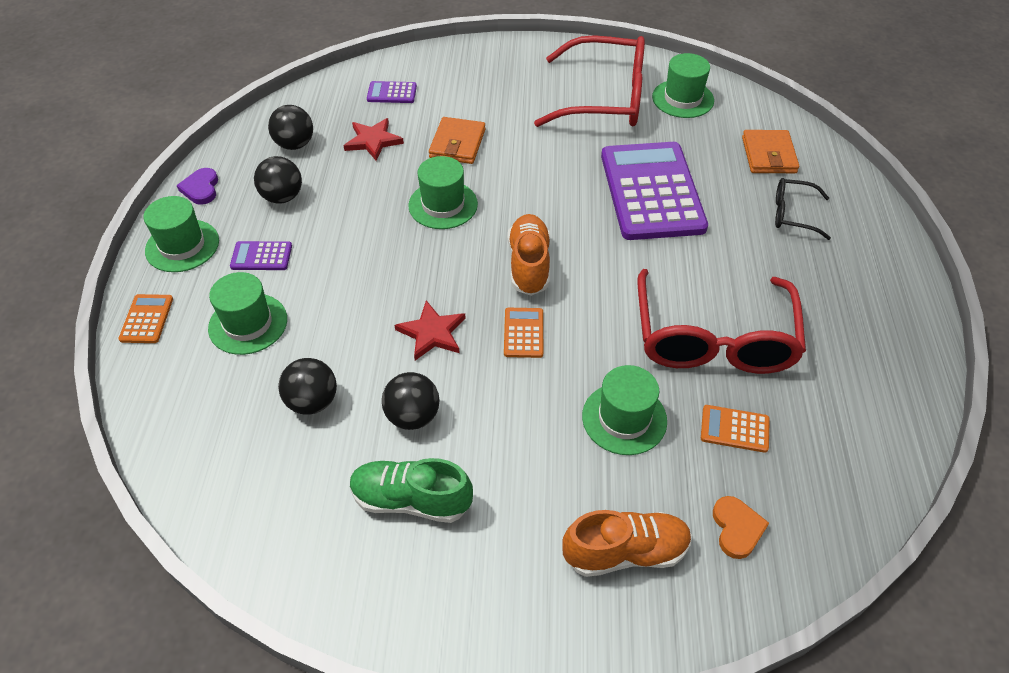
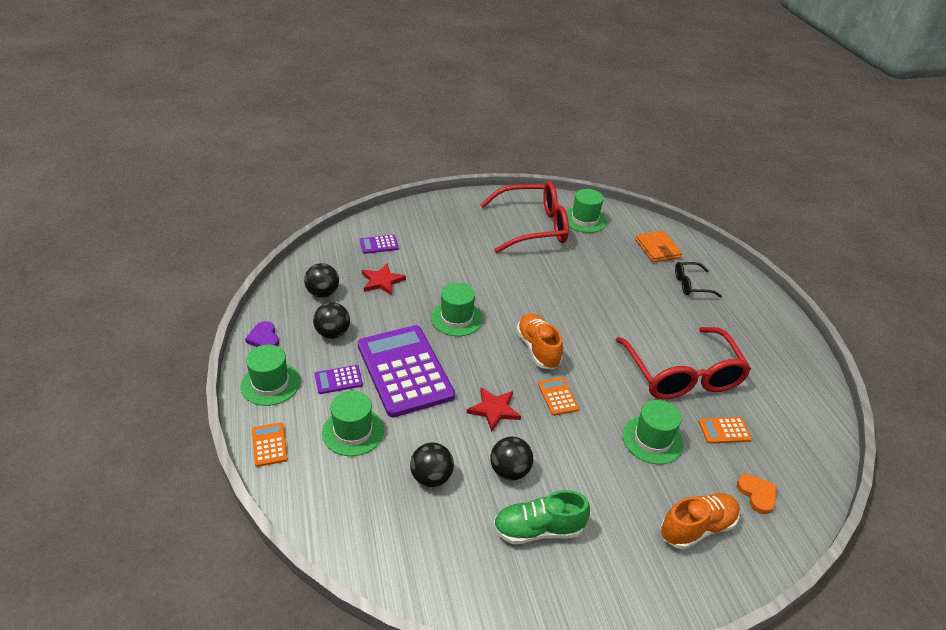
camera: 20 degrees left, 10 degrees down
(457, 144) = (445, 274): orange wallet -> none
(651, 191) = (595, 285): purple calculator -> purple calculator (404, 370)

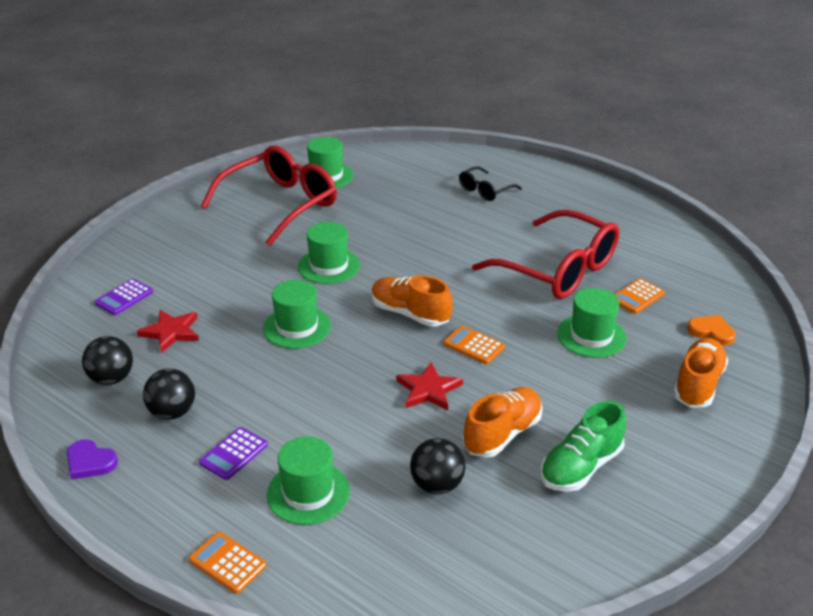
camera: 35 degrees left, 5 degrees down
(270, 384) = (155, 503): green hat -> green hat (329, 266)
(404, 370) = (297, 405): purple calculator -> none
(510, 471) = (502, 434): black ball -> orange shoe
(657, 249) = (423, 172): orange wallet -> none

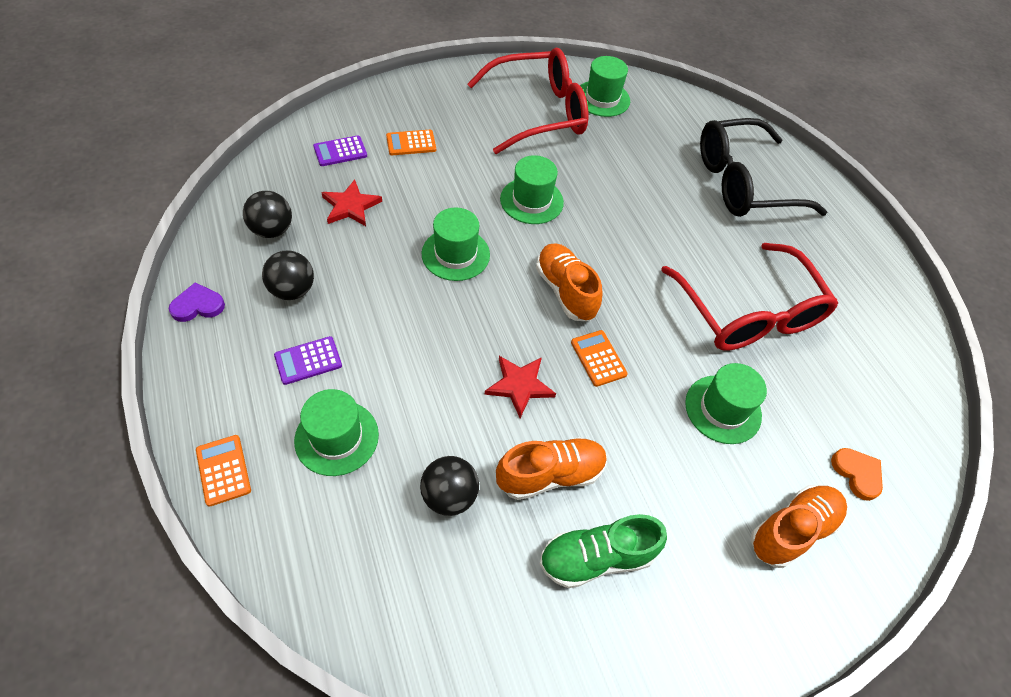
camera: 25 degrees right, 20 degrees up
(90, 462) = (198, 305): purple heart -> purple heart turned 105 degrees clockwise
(485, 190) = (743, 183): black glasses -> black glasses, size x2.10
(637, 297) = (807, 387): orange calculator -> orange calculator (411, 143)

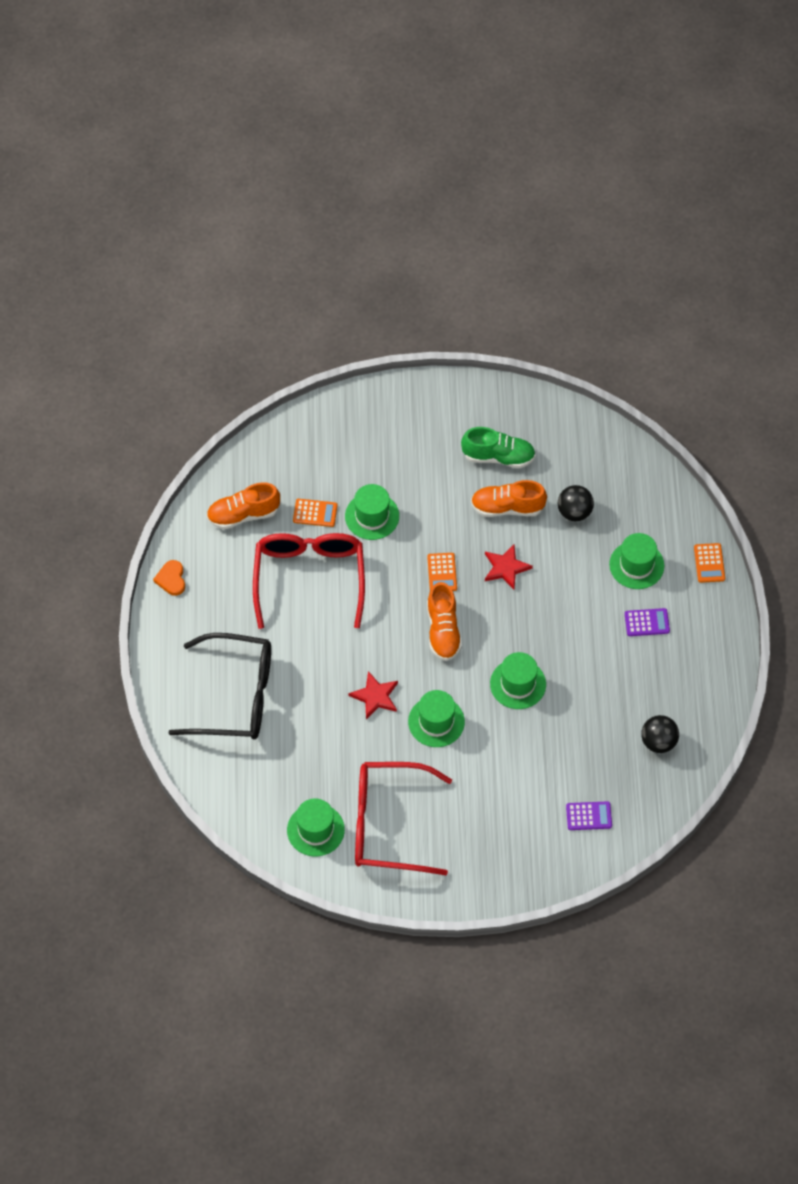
camera: 155 degrees left, 5 degrees up
(198, 305) = (720, 686): purple heart -> none
(293, 290) = (650, 682): black ball -> none
(351, 206) = (591, 752): red star -> red star (375, 696)
(411, 143) = (522, 812): orange calculator -> orange calculator (315, 513)
(792, 530) = (371, 438): orange shoe -> orange shoe (243, 514)
(857, 473) = (307, 455): orange heart -> orange heart (171, 579)

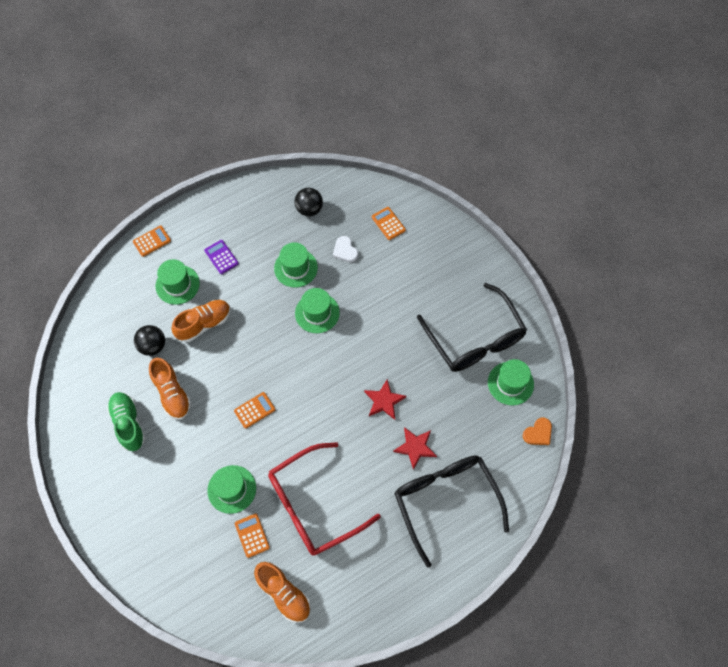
camera: 120 degrees left, 5 degrees up
(171, 579) = (376, 616): orange heart -> orange heart (538, 433)
(388, 824) = (475, 339): red glasses -> black glasses
(436, 722) = (378, 350): green hat -> green hat (295, 268)
(443, 630) = (303, 383): orange shoe -> orange shoe (204, 324)
(506, 568) = (226, 368): red star -> red star (415, 447)
(579, 751) = (345, 251): none -> white heart
(589, 816) = (388, 223): purple calculator -> orange calculator

